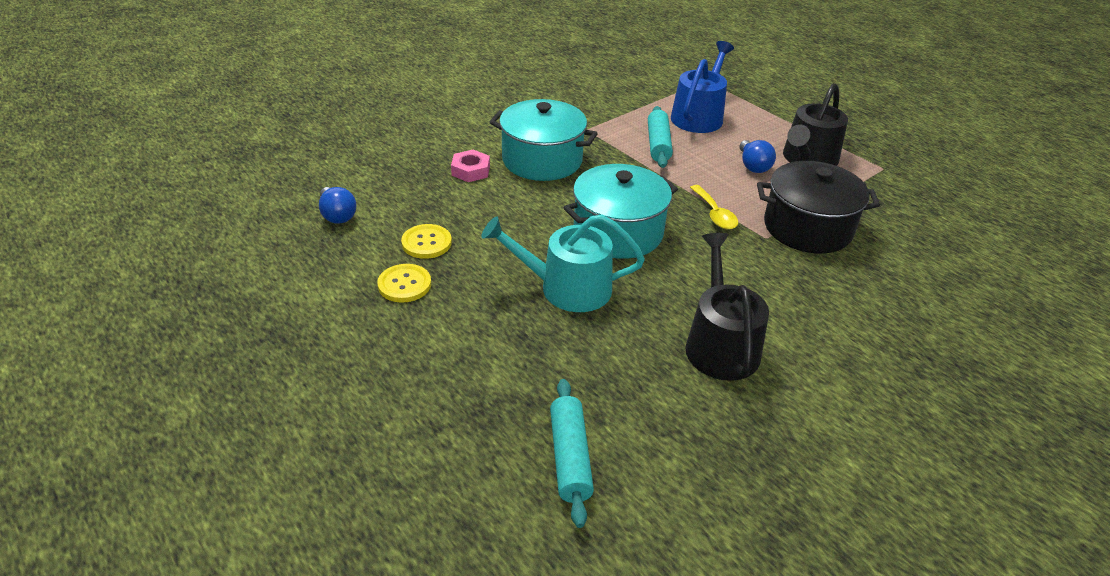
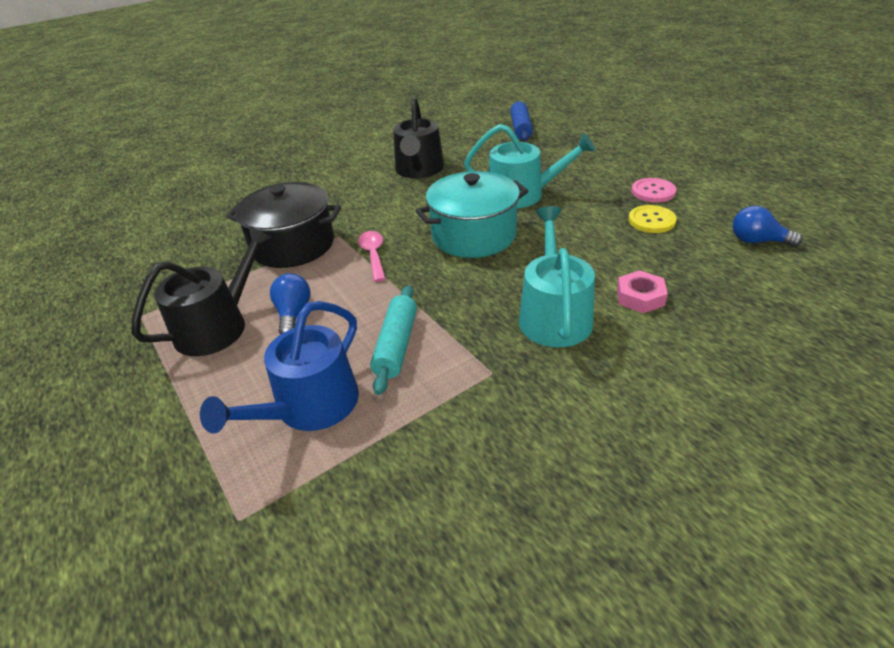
camera: 170 degrees left, 0 degrees up
(337, 215) = (757, 241): blue light bulb -> blue light bulb turned 45 degrees counterclockwise
(404, 284) = (653, 192): yellow button -> pink button
(542, 160) = (554, 315): turquoise pot -> turquoise watering can
(570, 457) = (521, 128): turquoise rolling pin -> blue rolling pin
(715, 214) = (373, 255): yellow spoon -> pink spoon

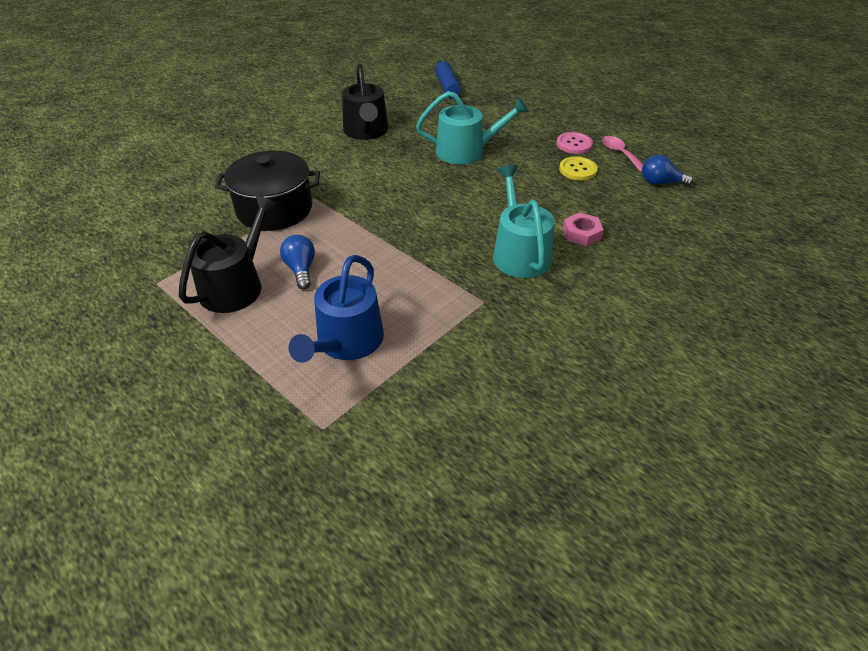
camera: 15 degrees left, 5 degrees up
(373, 255) = (352, 213): pink spoon -> pink spoon (620, 154)
(396, 345) = (400, 288): turquoise rolling pin -> none
(474, 235) = (435, 190): turquoise pot -> none

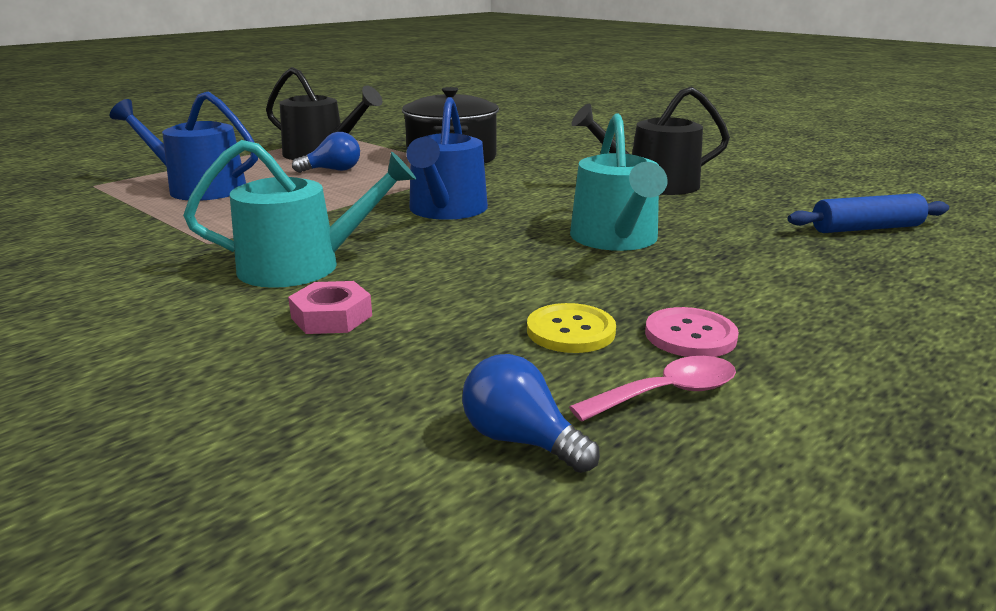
camera: 90 degrees right, 20 degrees down
(415, 206) = (446, 210): none -> blue watering can
(660, 183) = (521, 440): blue light bulb -> blue light bulb turned 60 degrees counterclockwise

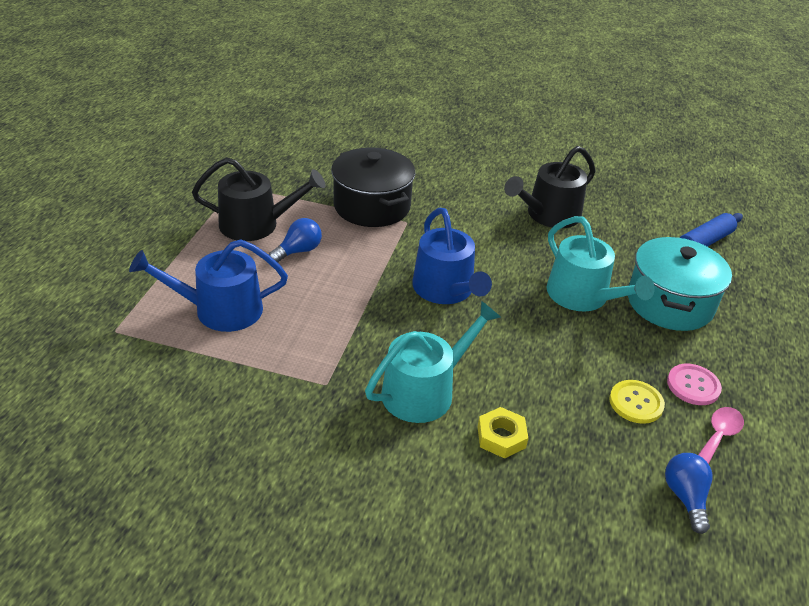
camera: 30 degrees left, 15 degrees up
(331, 317) = (501, 437): pink nut -> yellow nut
(521, 440) = (685, 497): blue light bulb -> blue light bulb turned 75 degrees clockwise
(745, 263) = (669, 303): none -> turquoise pot

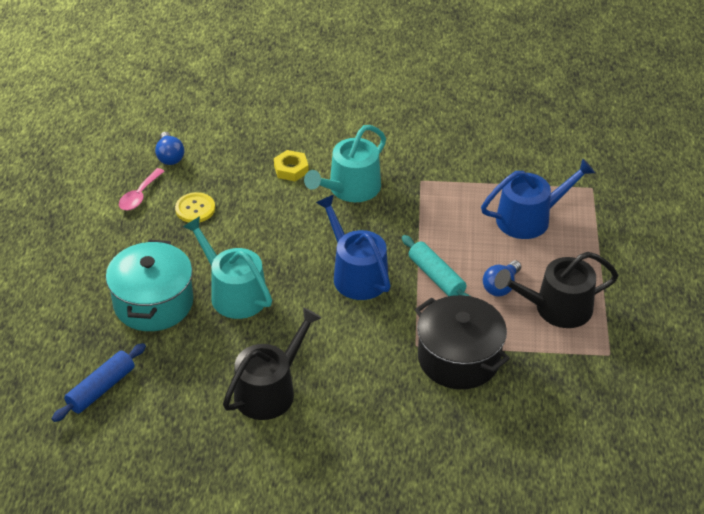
camera: 170 degrees right, 5 degrees up
(360, 271) = (436, 277): none -> turquoise rolling pin
(693, 386) = (148, 230): pink button -> none

